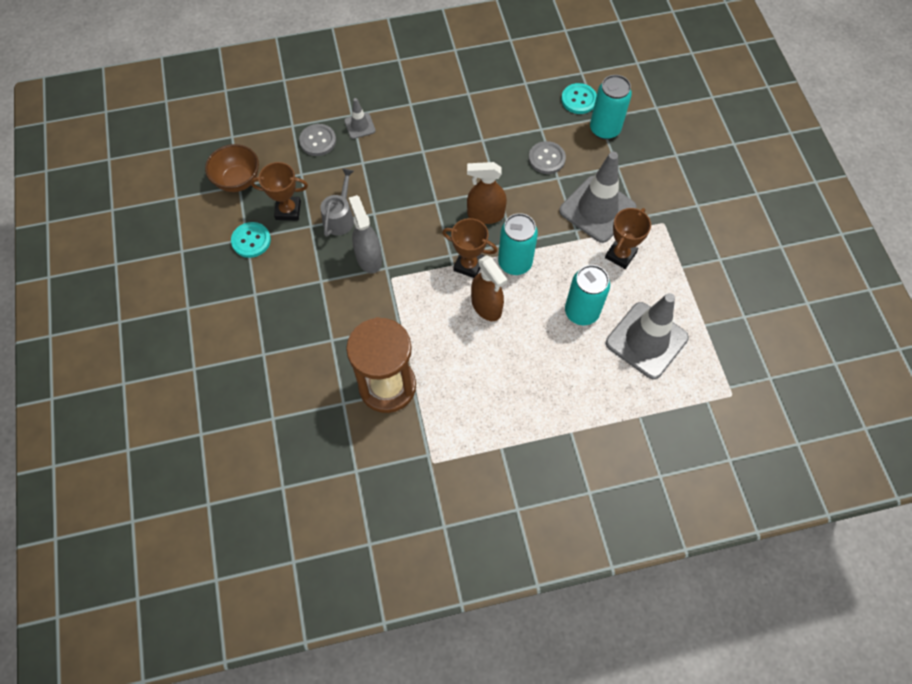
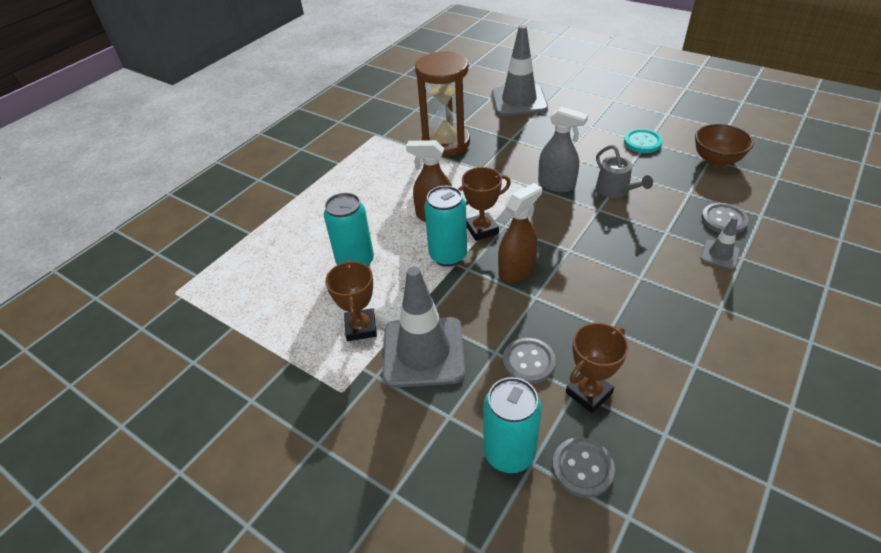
camera: 140 degrees right, 20 degrees down
(288, 210) = (654, 170): brown trophy -> brown trophy (588, 393)
(579, 100) = (582, 468): turquoise button -> grey button
(646, 340) = (280, 280): grey traffic cone -> grey traffic cone (519, 101)

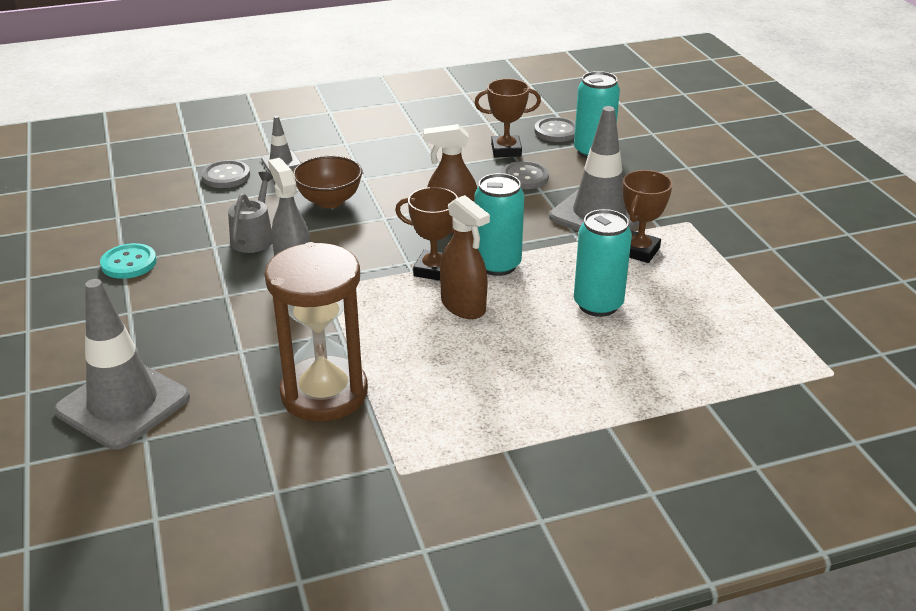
camera: 145 degrees left, 10 degrees down
(716, 160) = (116, 212): brown bowl -> brown bowl (329, 201)

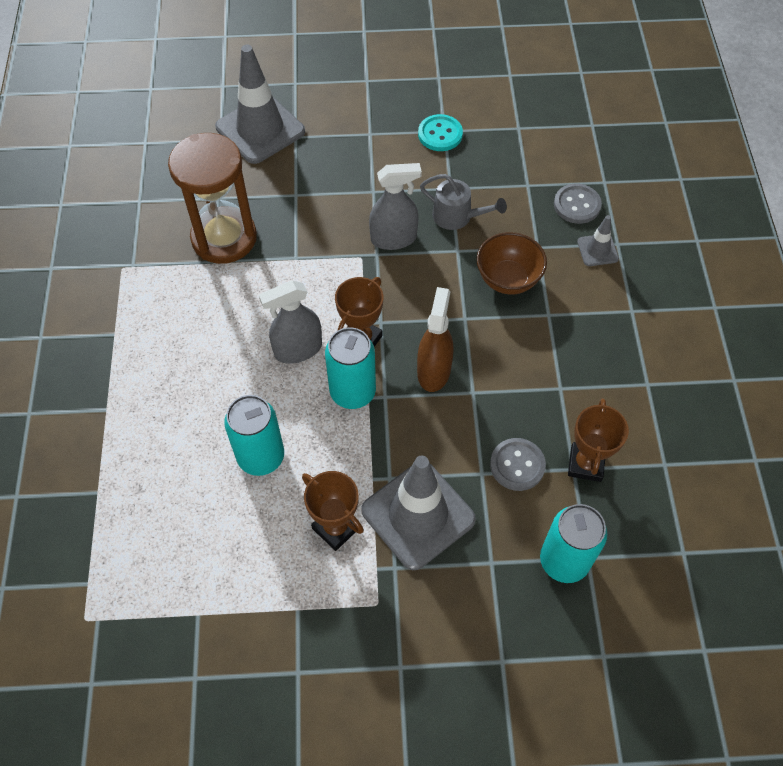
camera: 105 degrees right, 25 degrees up
(463, 306) = (298, 349): brown spray bottle -> grey spray bottle
(556, 131) = (626, 535): grey button -> none

